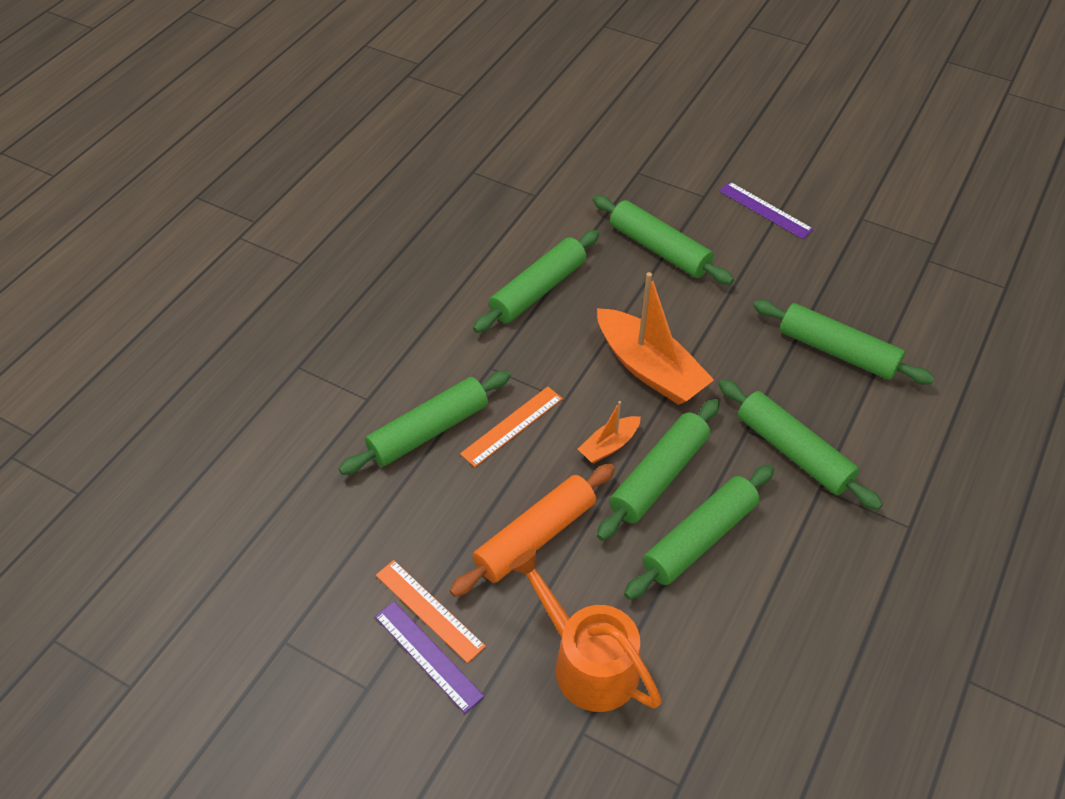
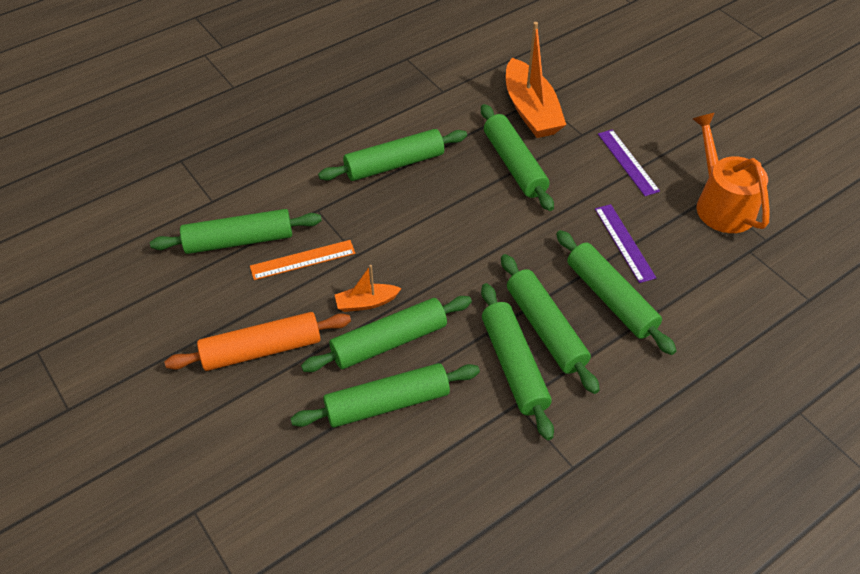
camera: 25 degrees right, 0 degrees up
(428, 655) = (124, 404): purple ruler -> purple ruler (624, 242)
(429, 610) = (148, 372): orange ruler -> none
(588, 662) = (234, 460): orange watering can -> orange watering can (721, 204)
(649, 368) = (440, 255): orange boat -> orange boat (531, 110)
(798, 404) = (546, 329): none -> green rolling pin

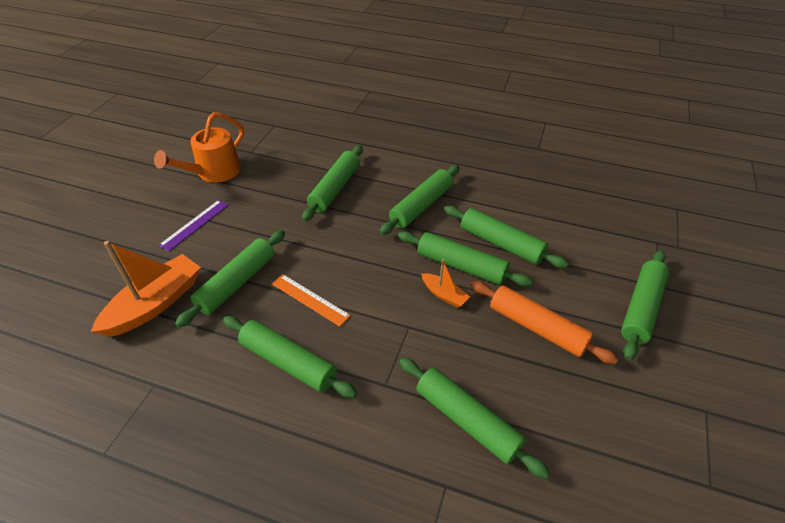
camera: 125 degrees left, 5 degrees down
(302, 260) = (444, 358): orange ruler -> orange ruler (310, 299)
(546, 329) = (383, 204): green rolling pin -> green rolling pin (641, 308)
(624, 242) = (282, 199): purple ruler -> none

